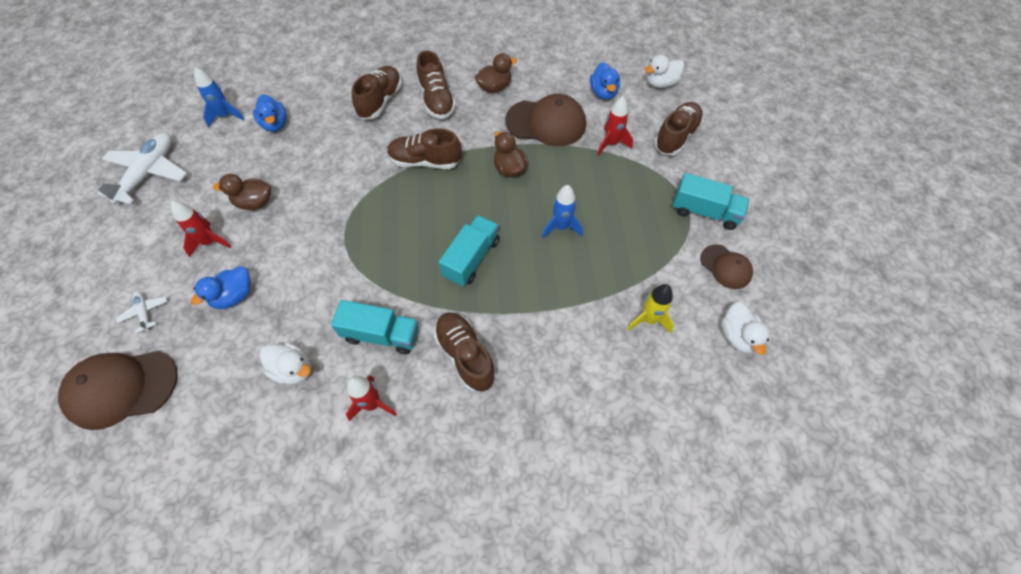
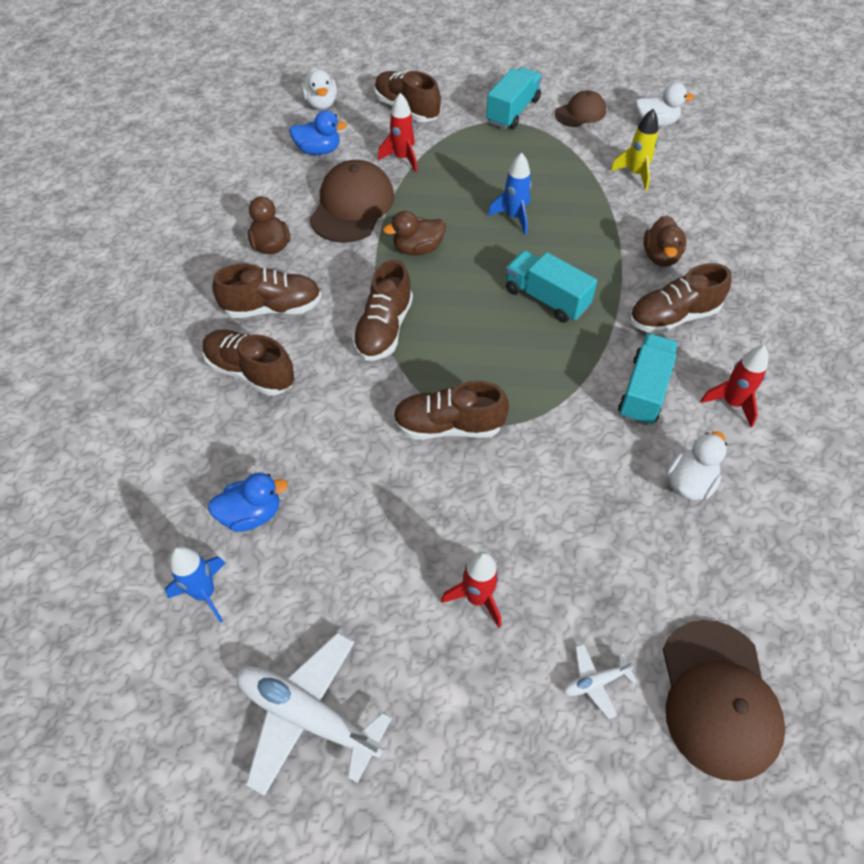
camera: 80 degrees left, 5 degrees down
(234, 296) = (576, 557): blue duck -> none
(254, 202) = (412, 538): brown duck -> brown duck (660, 256)
(342, 210) = (448, 426): none -> brown shoe

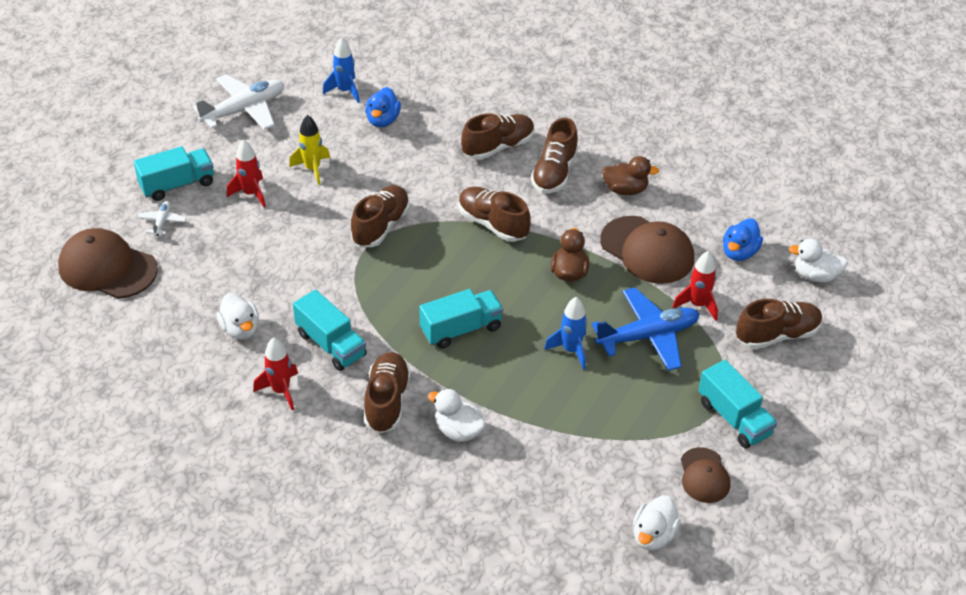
camera: 115 degrees right, 10 degrees down
(461, 177) = (647, 336): none -> blue plane
(516, 709) = (177, 185): none -> turquoise truck
(635, 174) = (579, 472): yellow rocket -> yellow rocket (312, 169)
(660, 256) = (458, 431): brown duck -> white duck

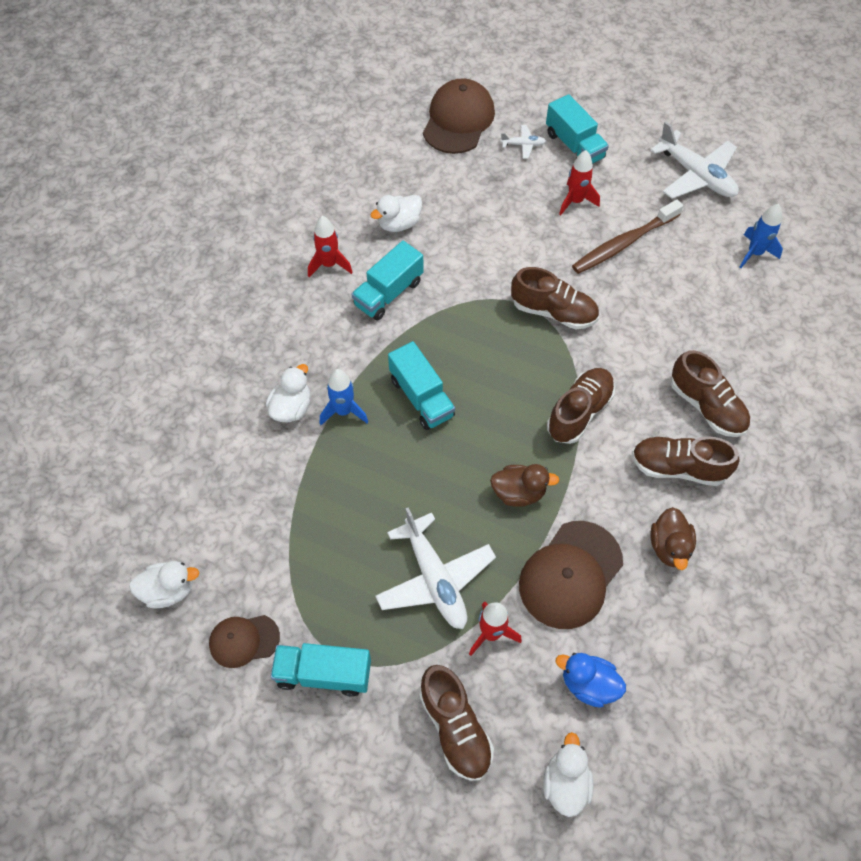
camera: 85 degrees right, 15 degrees up
(312, 169) = (624, 243): yellow rocket -> brown toothbrush
(383, 120) = (717, 292): blue duck -> none
(387, 401) = (323, 346): brown shoe -> none
(571, 350) = (405, 501): blue rocket -> blue rocket (344, 411)
(647, 336) = (435, 578): blue plane -> white plane
(653, 535) = (169, 590): white duck -> white duck turned 150 degrees clockwise
(734, 418) = (323, 673): turquoise truck -> turquoise truck turned 45 degrees clockwise

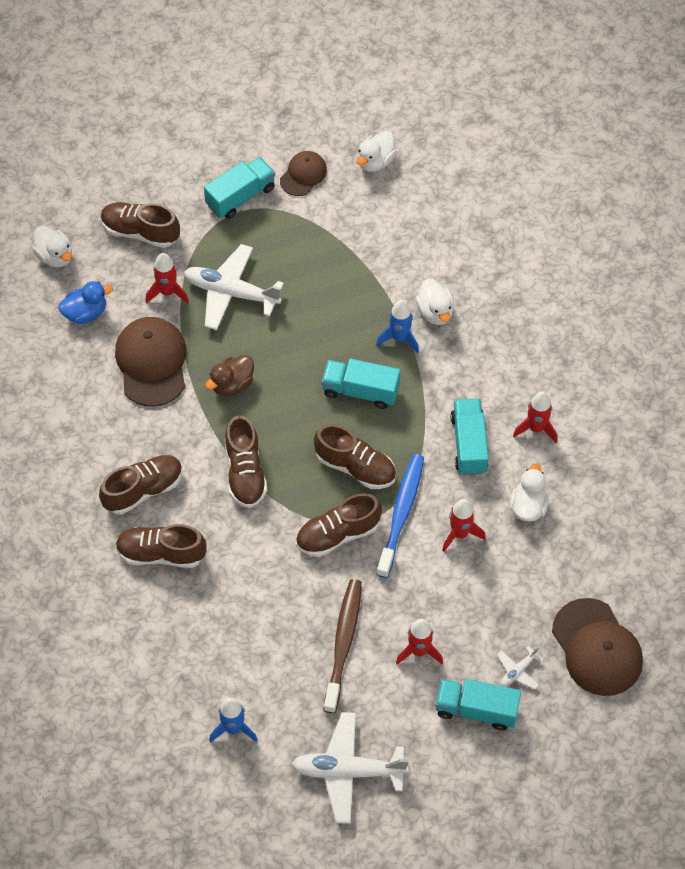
camera: 135 degrees right, 0 degrees up
(466, 244) = (460, 534): none -> red rocket
(489, 346) = (355, 467): none -> brown shoe
(492, 288) = (401, 513): none -> blue toothbrush
(669, 547) = (105, 431): brown duck -> none

